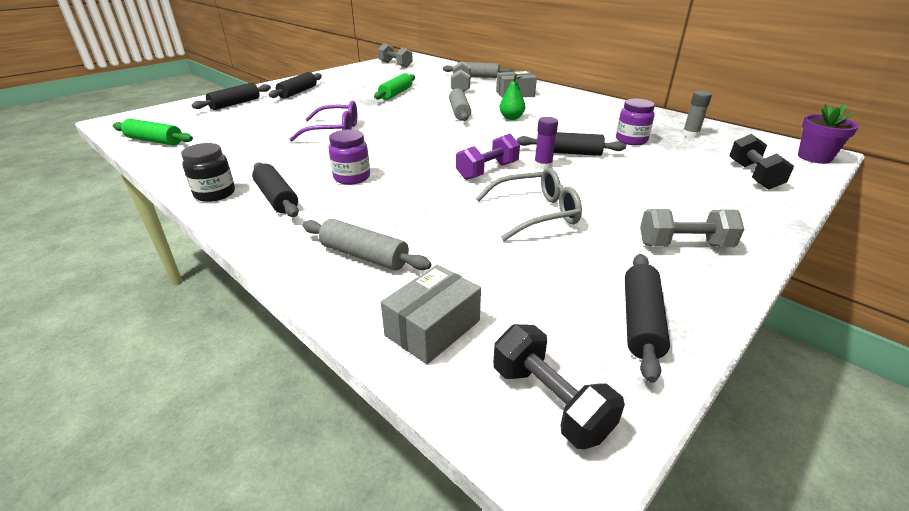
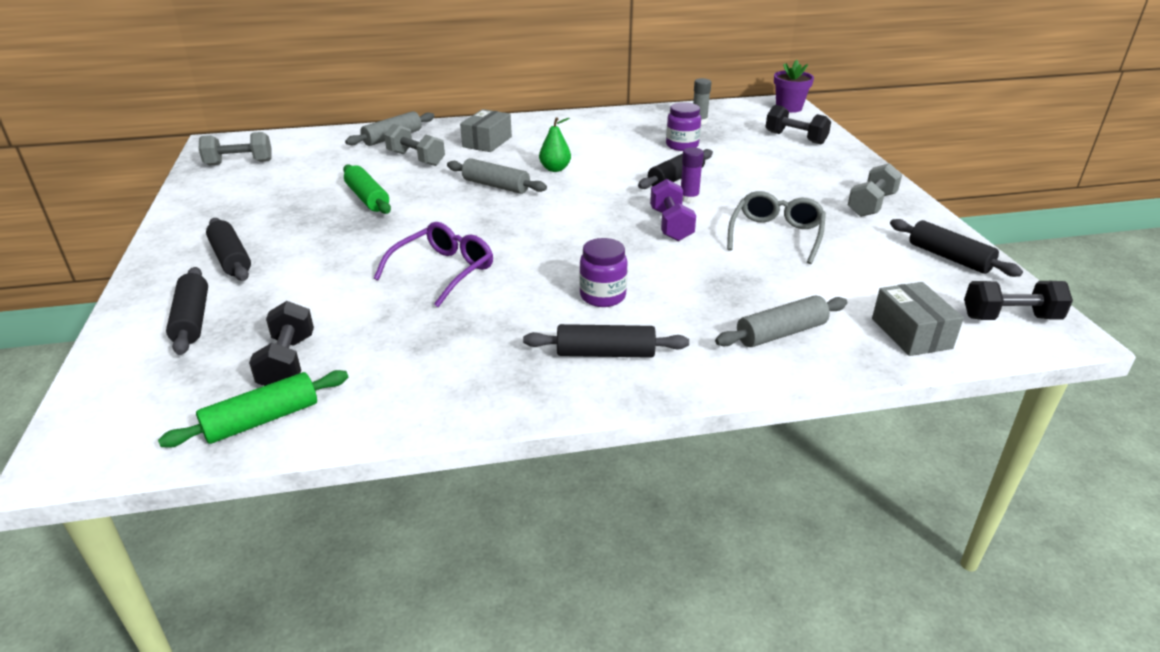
camera: 55 degrees left, 0 degrees up
(209, 130) = (288, 362): none -> black dumbbell
(215, 194) = (544, 393): black jar -> none

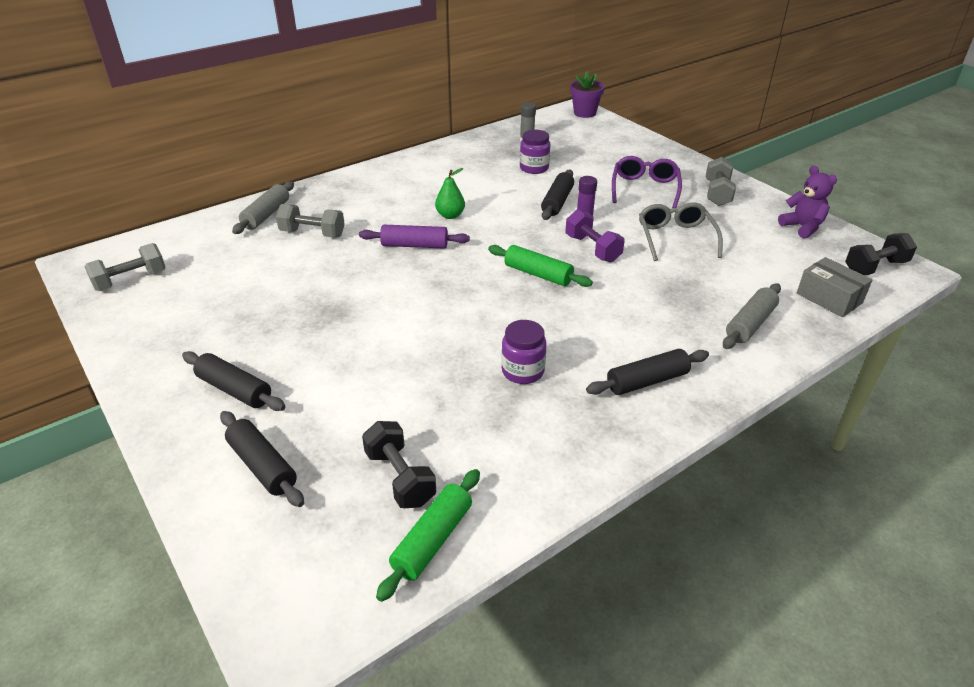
camera: 25 degrees left, 5 degrees up
(367, 198) = (307, 288): green rolling pin -> green rolling pin (538, 274)
(443, 271) = (450, 344): purple glasses -> purple glasses (644, 188)
(487, 142) = (363, 200): grey box -> none
(496, 186) = (414, 245): grey rolling pin -> purple rolling pin
(602, 296) = (599, 330): purple jar -> purple jar (523, 371)
(795, 138) = (614, 142): black dumbbell -> none
(949, 257) = (802, 227): black rolling pin -> purple teddy bear

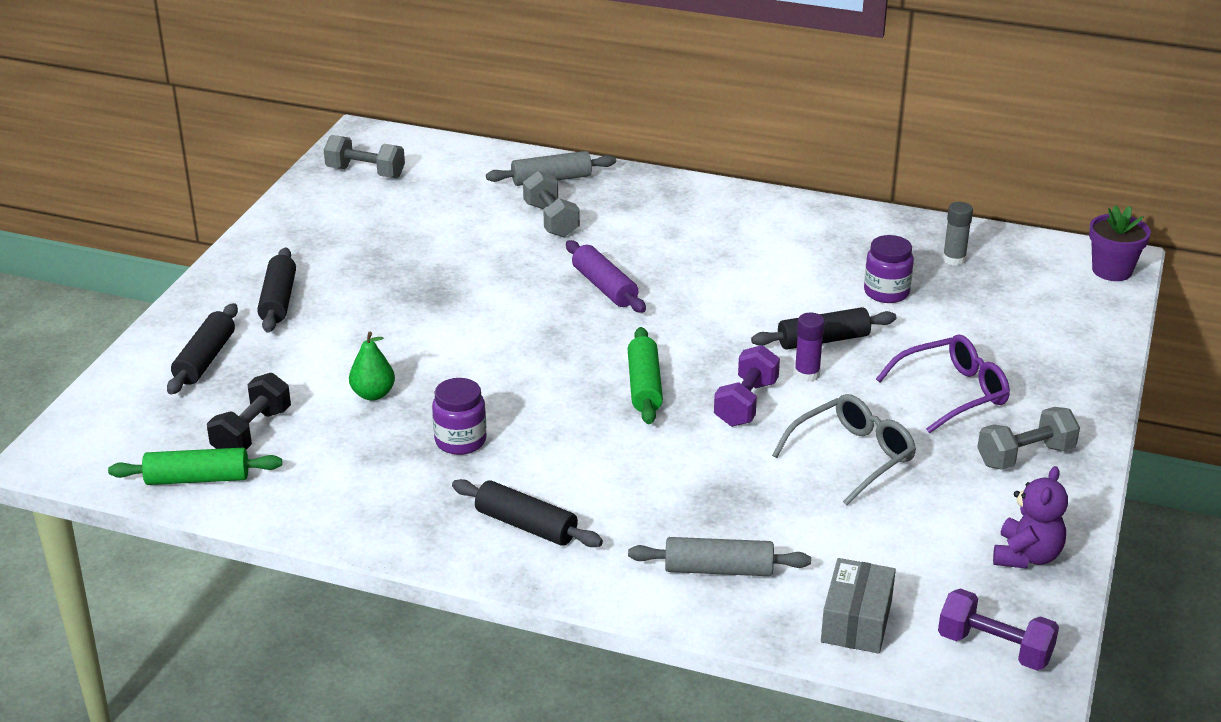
camera: 55 degrees right, 5 degrees down
(450, 215) = (693, 282): green pear -> green pear (373, 394)
(875, 267) = (994, 648): black dumbbell -> purple dumbbell

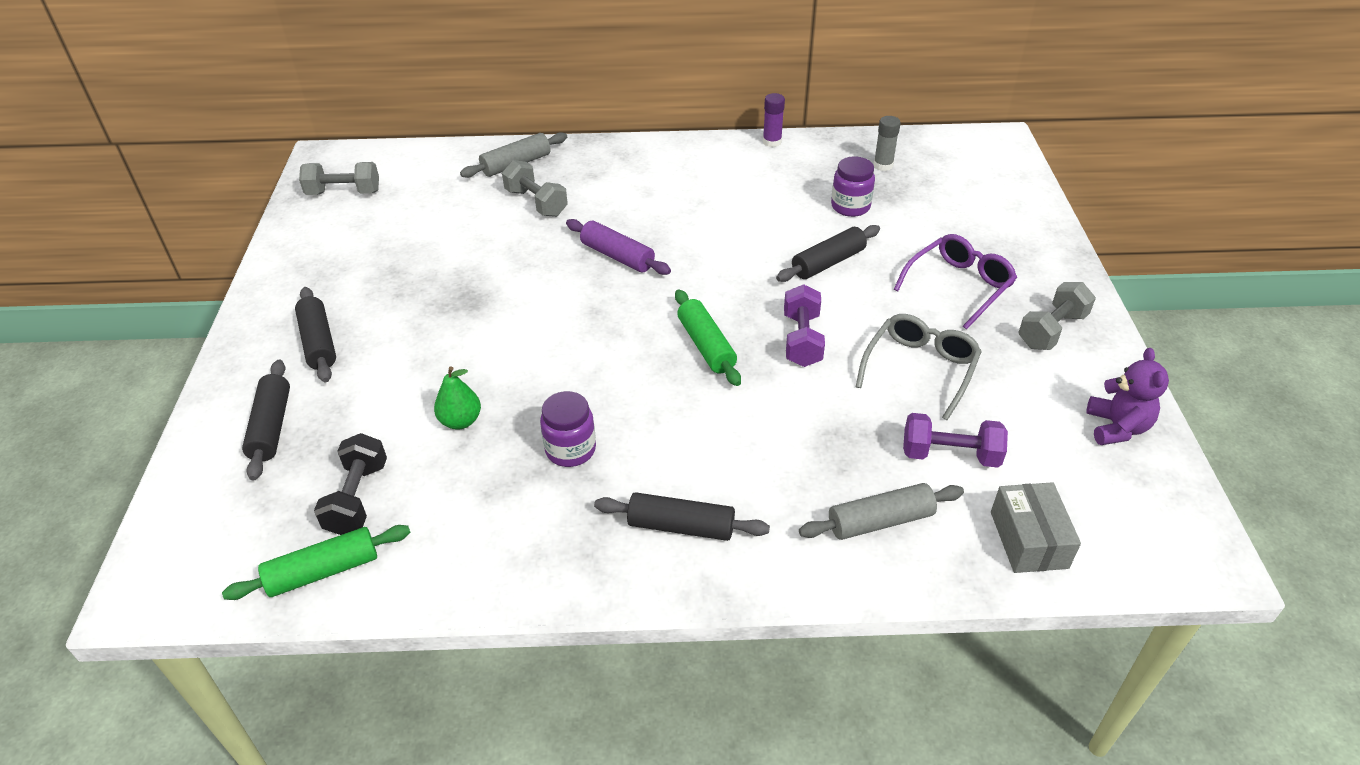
camera: 20 degrees left, 10 degrees up
(807, 374) = (834, 298): purple glue stick -> purple glue stick (772, 142)
(994, 648) = (1155, 530): purple dumbbell -> purple dumbbell (950, 455)
(1112, 270) = (1003, 149): purple flower pot -> none

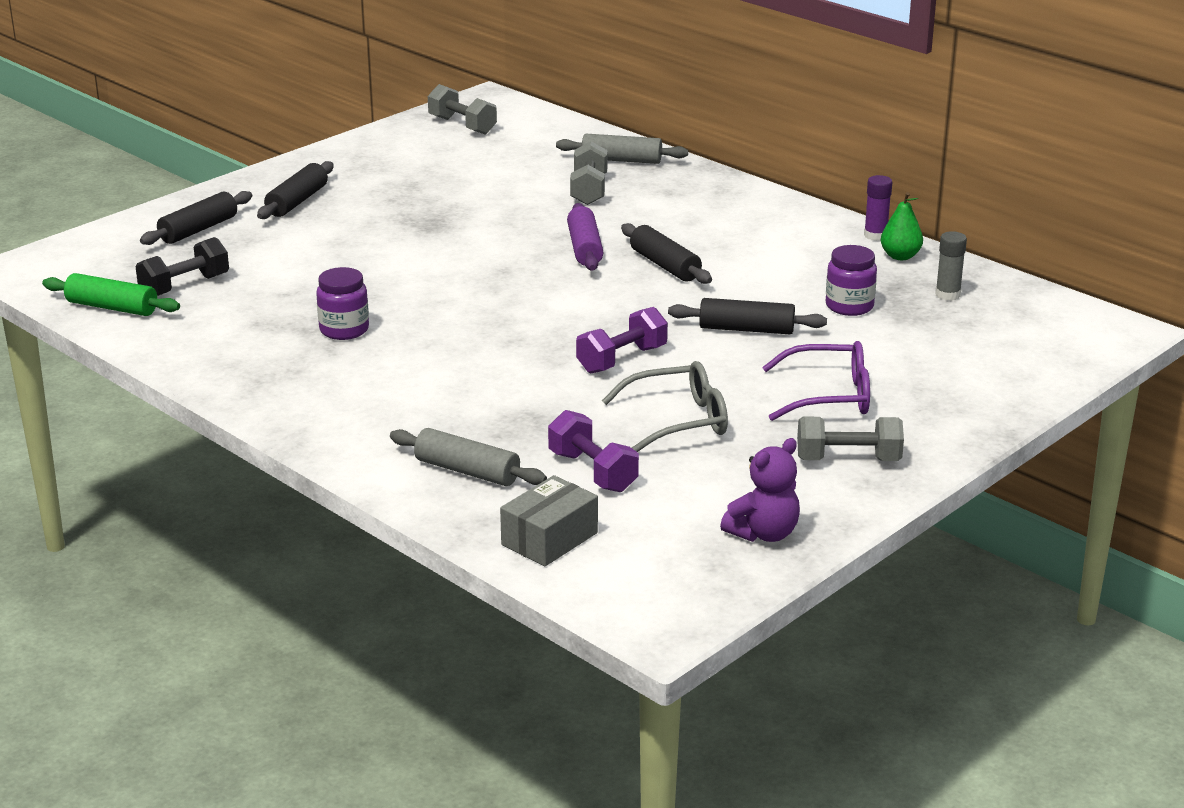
camera: 45 degrees right, 15 degrees down
(460, 421) = (306, 282): green pear -> green pear (900, 256)
(681, 526) = (336, 400): black rolling pin -> black rolling pin (665, 265)
(706, 346) = (543, 327): green rolling pin -> none

